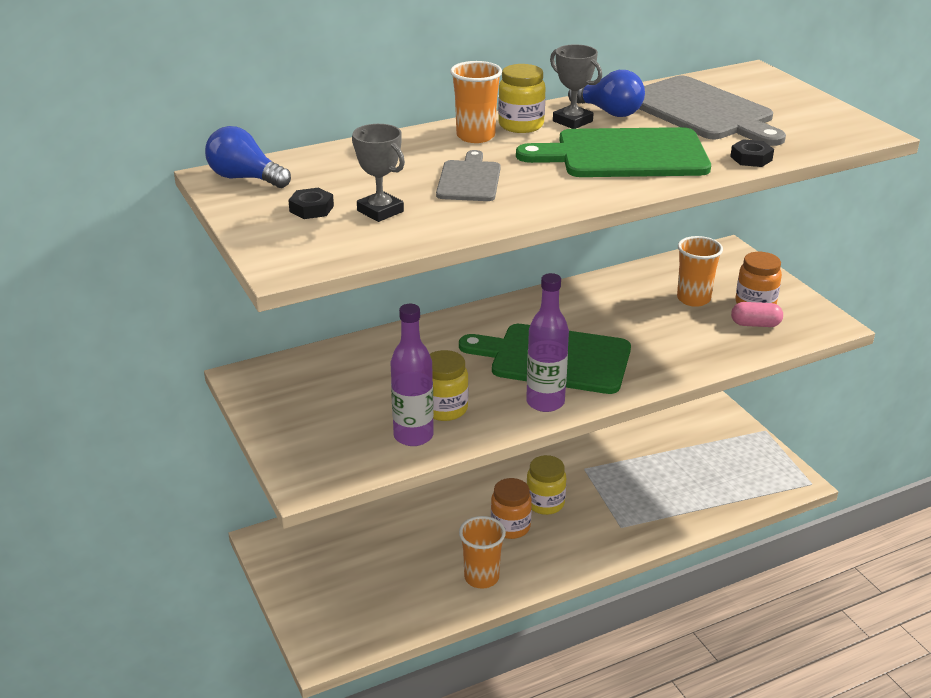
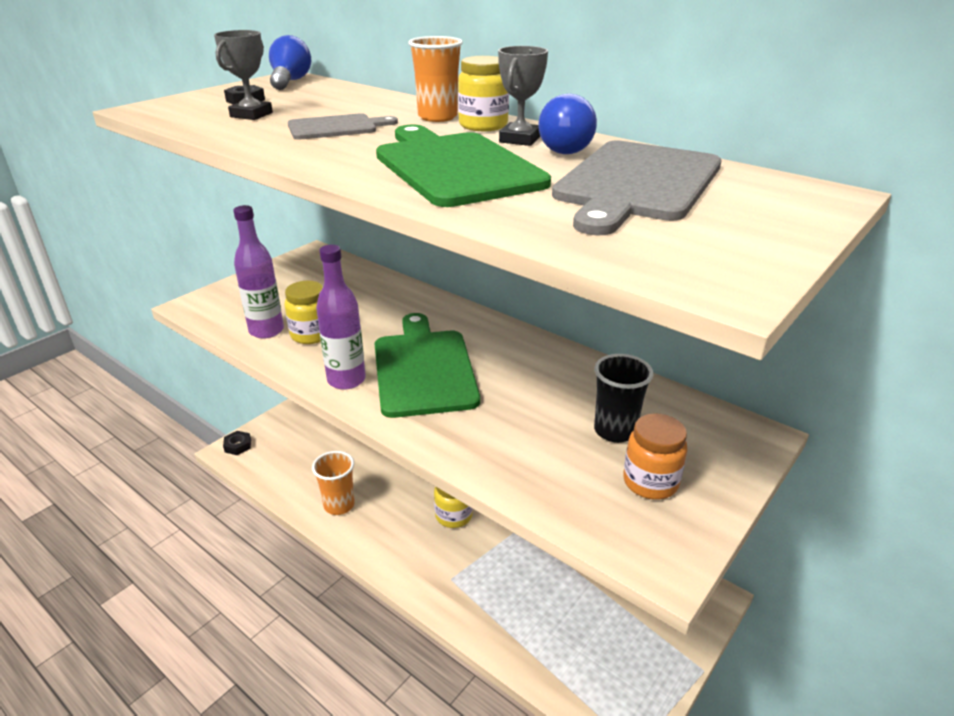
camera: 65 degrees right, 0 degrees up
(510, 527) = (410, 503): orange jar -> none
(693, 299) = (615, 431): orange cup -> black cup
(751, 158) = (515, 222): black nut -> black nut (238, 446)
(755, 324) = (601, 491): pink capsule -> none

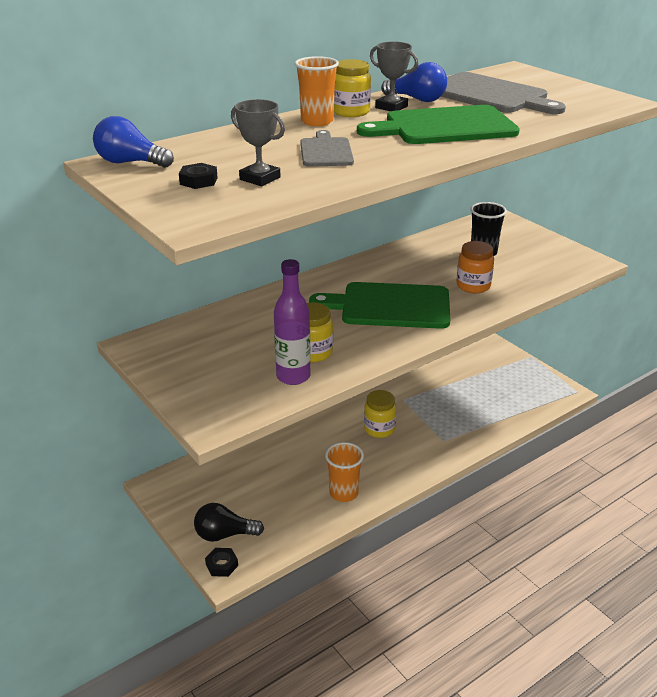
camera: 75 degrees left, 0 degrees up
(274, 439) = (224, 535): none -> black light bulb
(346, 380) = (394, 340): purple bottle -> none
(650, 482) = (531, 253): orange jar -> orange jar (473, 286)

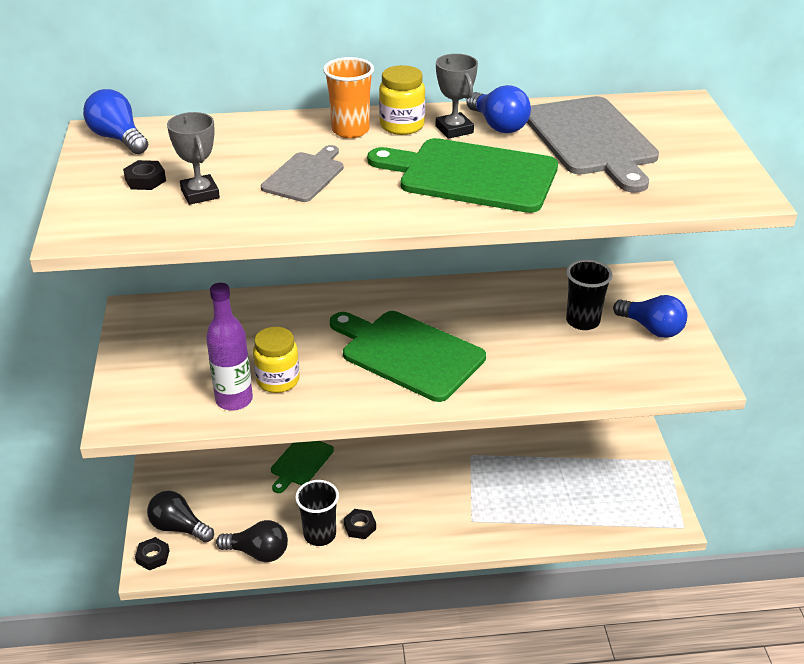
camera: 30 degrees right, 5 degrees up
(282, 450) = (300, 462): none -> green cutting board
(307, 525) = (258, 552): none -> black light bulb
(343, 493) = (320, 535): orange cup -> black cup
(368, 475) = (360, 527): none -> black nut
(379, 429) = (415, 479): yellow jar -> none
(473, 286) = (524, 360): orange jar -> none
(530, 245) = (651, 328): none -> blue light bulb

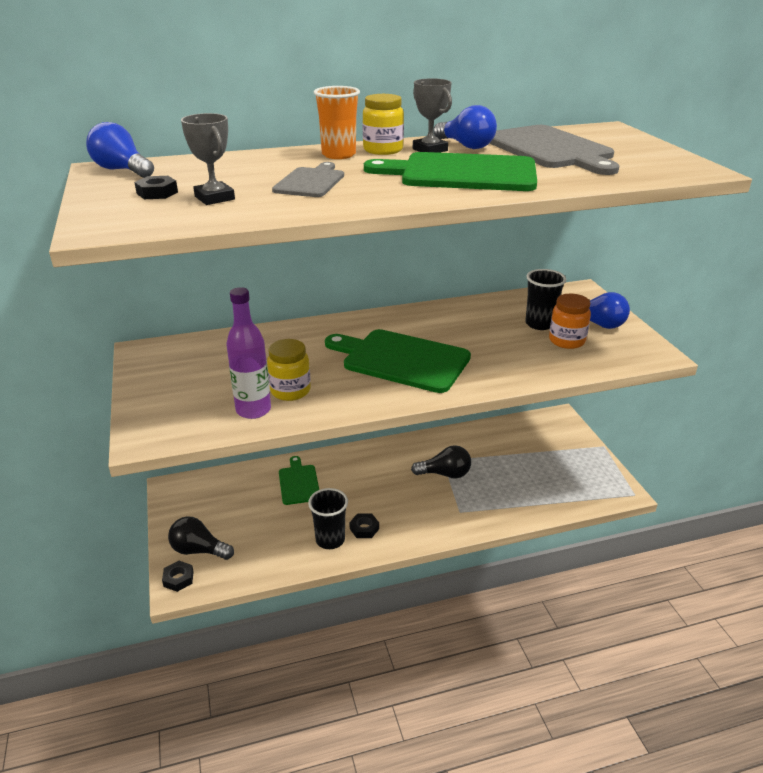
camera: 10 degrees left, 5 degrees down
(258, 552) = (277, 562): black light bulb -> black light bulb (445, 474)
(300, 462) = (299, 483): green cutting board -> green cutting board turned 150 degrees clockwise
(605, 348) = (566, 341): none -> orange jar

